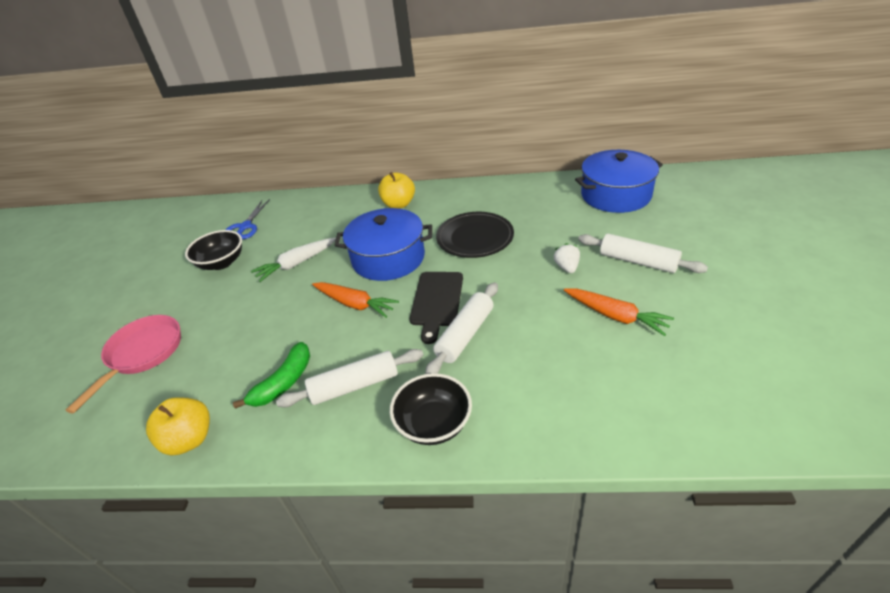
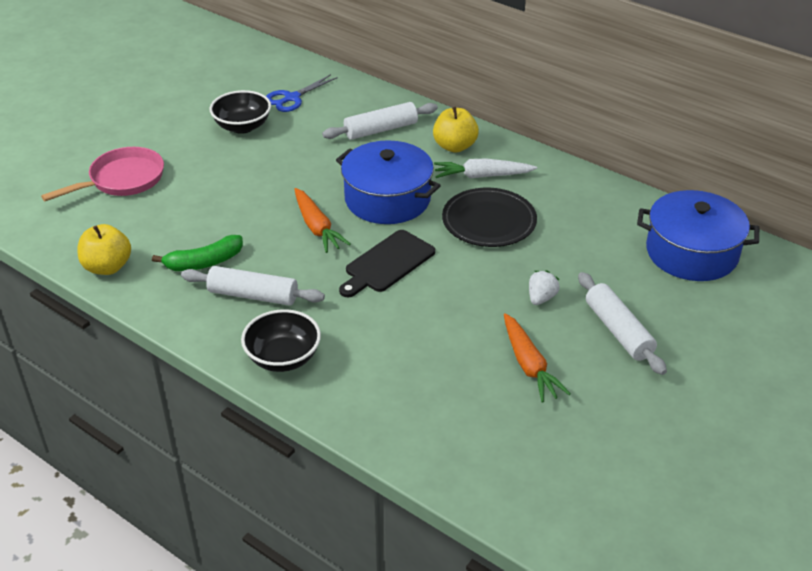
camera: 30 degrees right, 0 degrees up
(296, 264) = (303, 161): white carrot -> white carrot (482, 176)
(465, 335) = (380, 305): white rolling pin -> white rolling pin (381, 130)

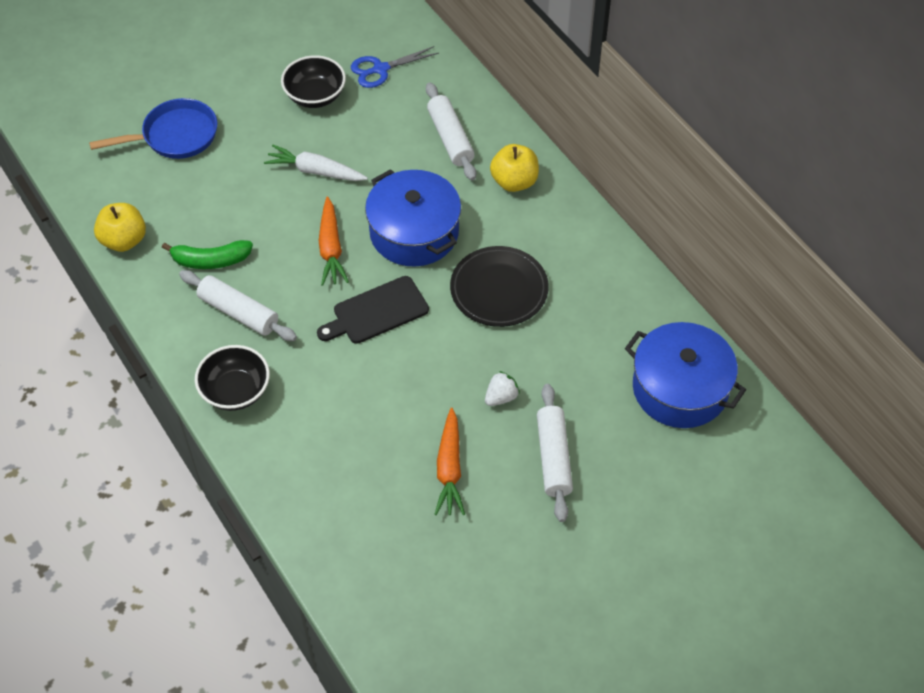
camera: 20 degrees right, 15 degrees up
(122, 180) = (175, 136): pink pan -> blue pan
(381, 130) = (450, 138): white rolling pin -> white rolling pin turned 75 degrees clockwise
(482, 176) = (522, 229): white carrot -> white carrot (315, 171)

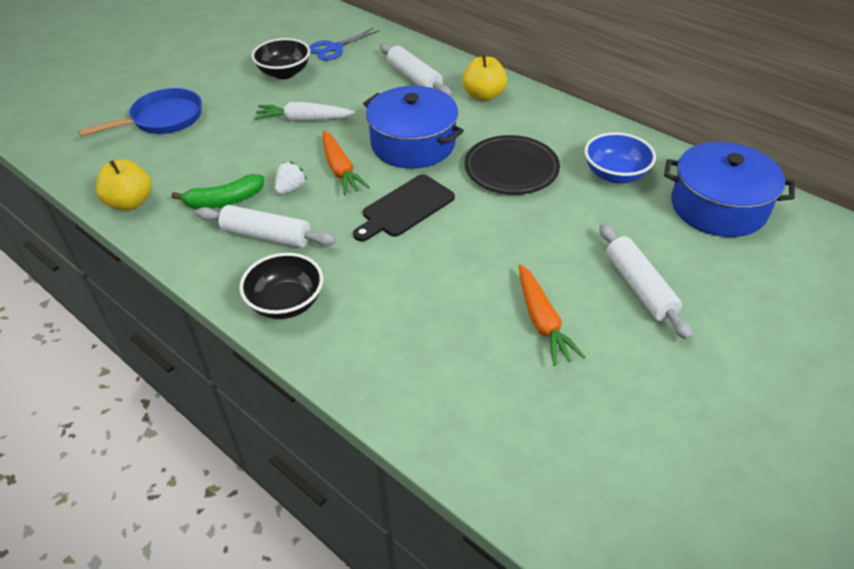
camera: 15 degrees left, 10 degrees down
(501, 397) = (559, 249): white strawberry -> white strawberry (290, 188)
(599, 323) = (615, 174): none -> blue bowl

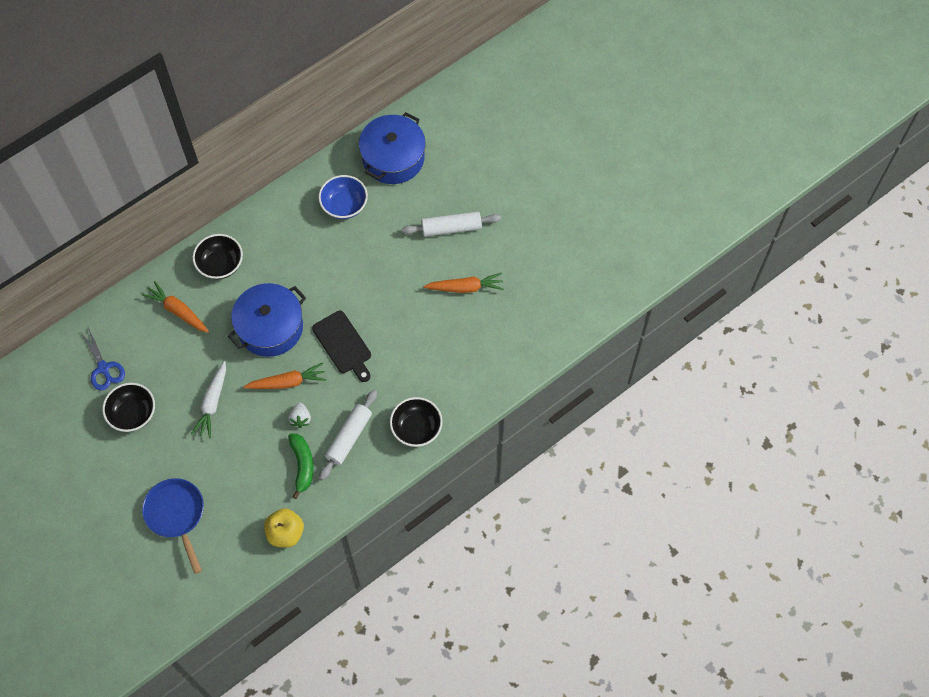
camera: 80 degrees left, 20 degrees up
(290, 188) = (300, 418): white strawberry -> white strawberry turned 135 degrees counterclockwise
(414, 78) = (178, 311): white rolling pin -> orange carrot
(483, 95) = (220, 264): yellow apple -> black bowl
(511, 169) = (319, 268): black plate -> none

